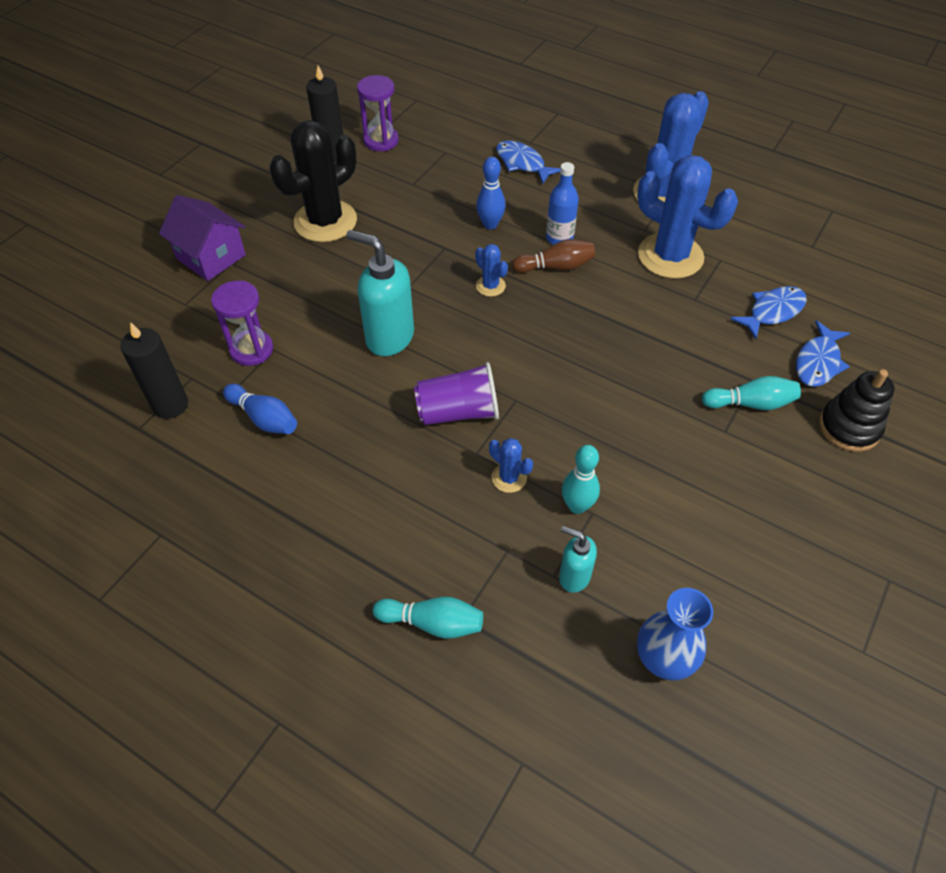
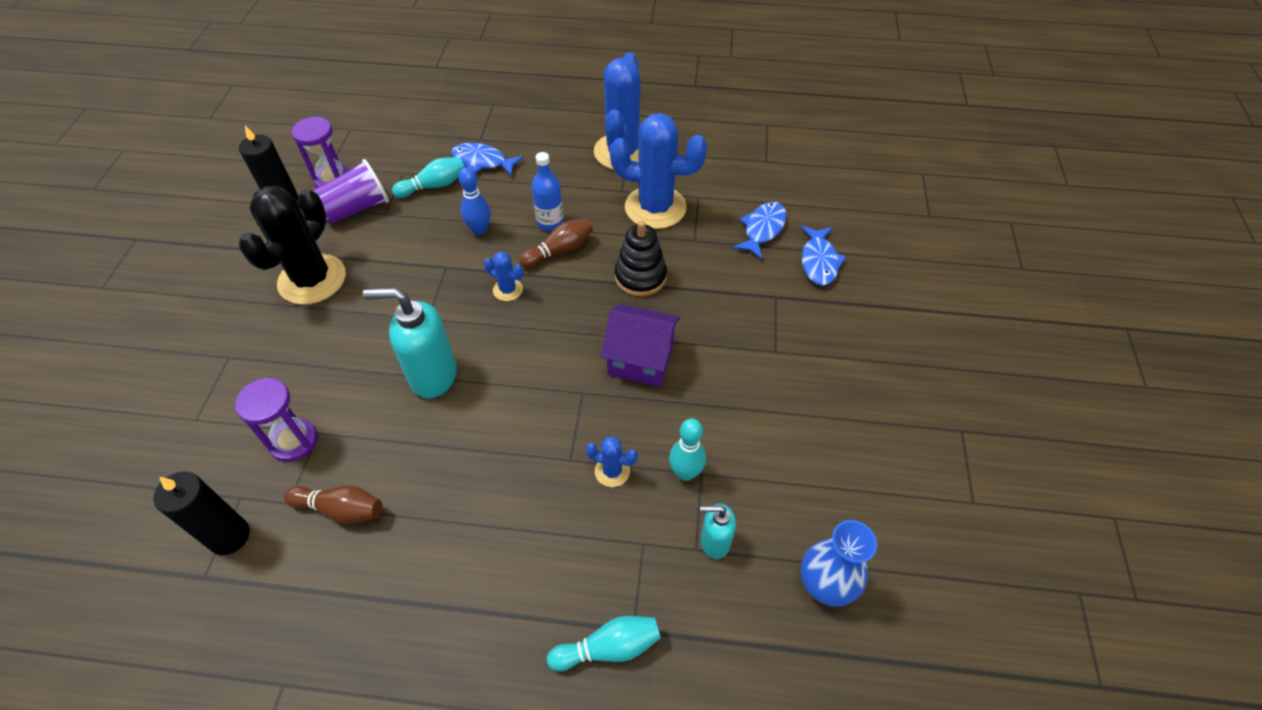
camera: 25 degrees left, 0 degrees up
(211, 257) = (203, 358): purple house -> purple house (640, 359)
(264, 418) = (341, 509): blue bowling pin -> brown bowling pin
(458, 412) = (535, 425): purple cup -> purple cup (356, 208)
(750, 403) = (784, 318): turquoise bowling pin -> turquoise bowling pin (434, 186)
(849, 427) = (869, 310): black stacking toy -> black stacking toy (640, 277)

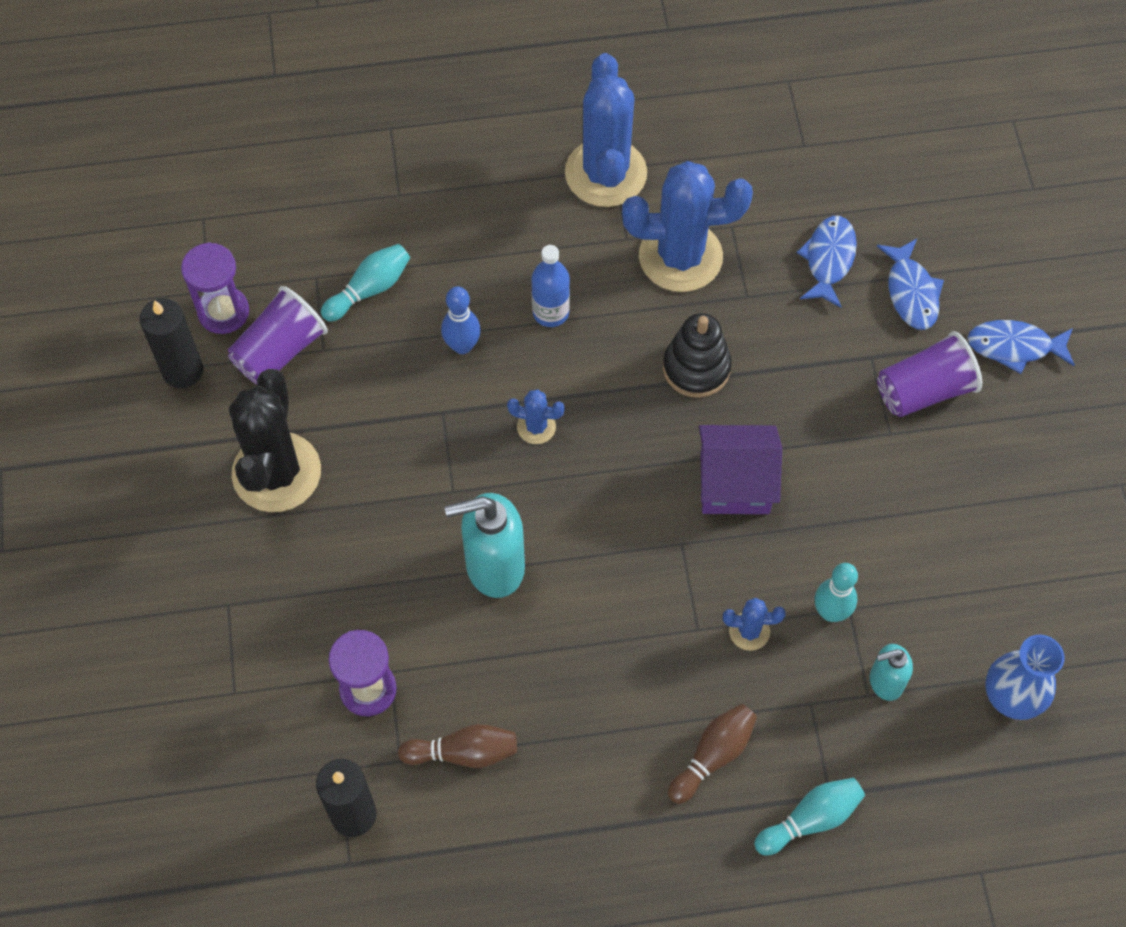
camera: 15 degrees left, 10 degrees up
(483, 161) = (419, 233): blue fish -> blue fish (1014, 347)
(559, 251) = (579, 353): brown bowling pin -> brown bowling pin (713, 756)
(811, 327) = (924, 390): none -> purple cup

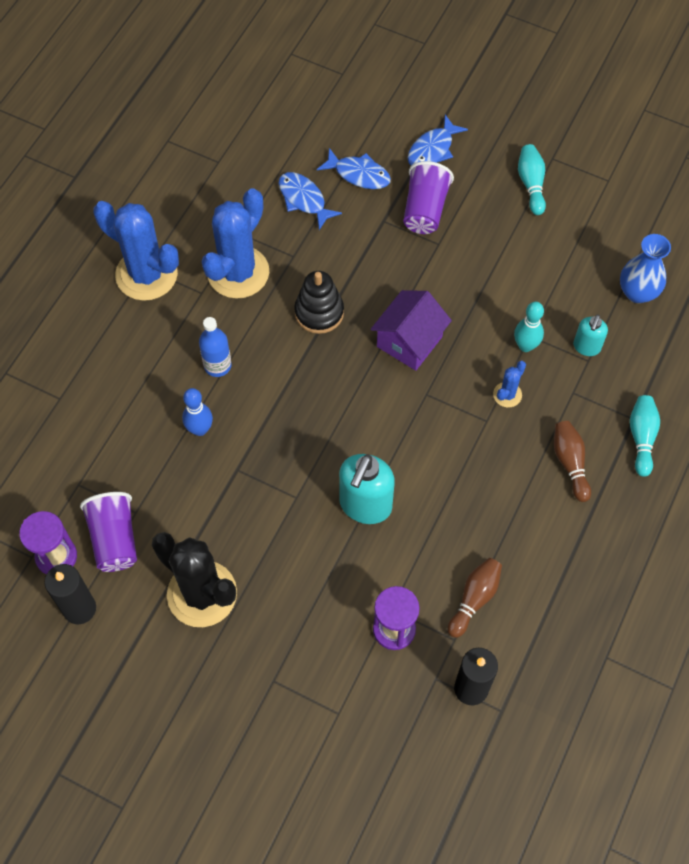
camera: 55 degrees left, 0 degrees up
(369, 289) = (114, 458): turquoise bowling pin -> turquoise bowling pin (531, 184)
(536, 427) = (289, 423): blue cactus -> none

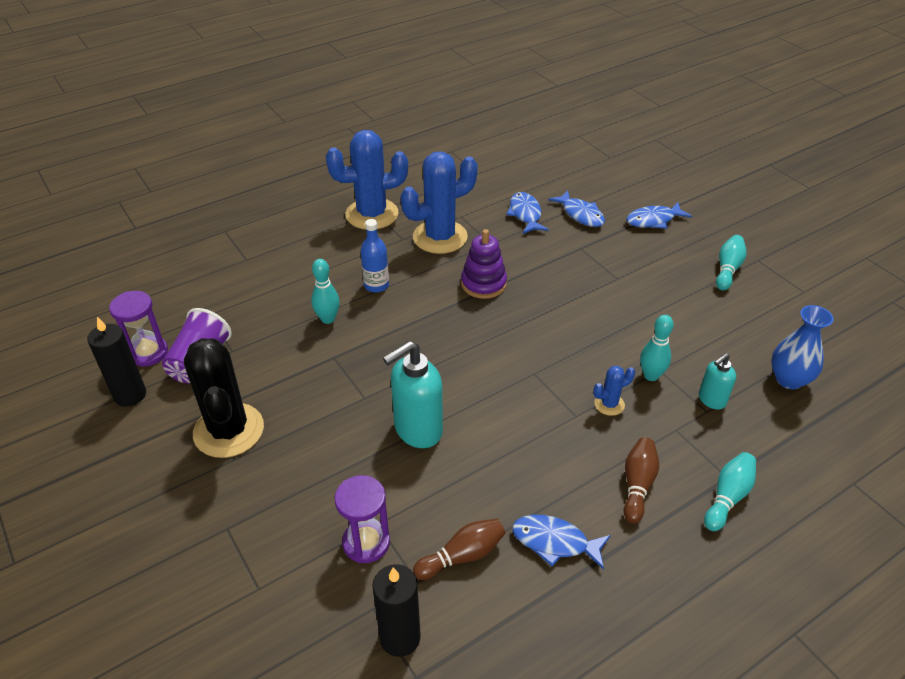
camera: 30 degrees right, 20 degrees down
(146, 274) = (372, 214): blue cactus -> blue cactus turned 75 degrees counterclockwise
(200, 429) = (328, 319): blue bowling pin -> turquoise bowling pin
(319, 312) = (483, 284): black stacking toy -> purple stacking toy
(409, 341) = (545, 331): purple house -> none
(425, 210) = (621, 253): purple cup -> none
(536, 549) = (555, 542): none -> blue fish

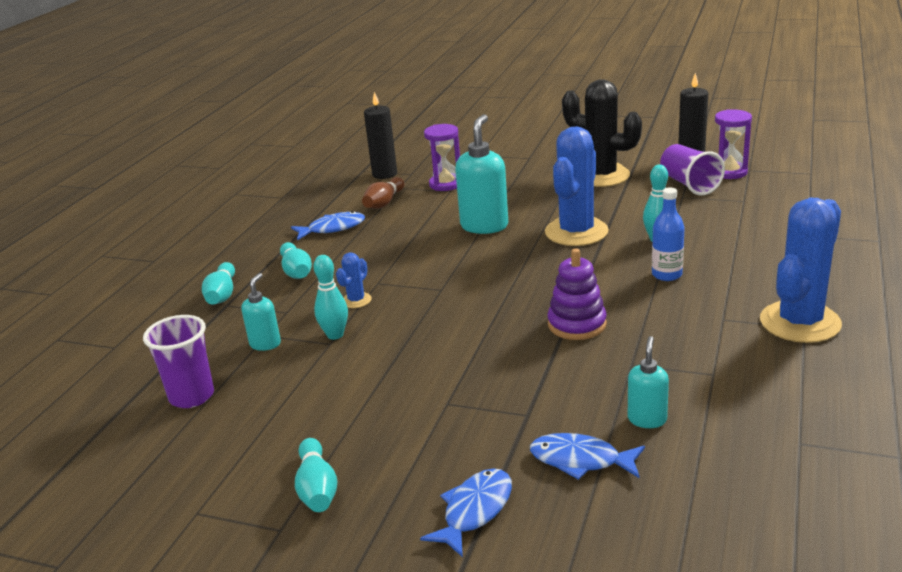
camera: 145 degrees right, 15 degrees down
(440, 237) = (691, 340): blue cactus -> blue cactus (576, 232)
(525, 214) = (647, 419): blue fish -> turquoise soap dispenser
(637, 485) = (296, 271): brown bowling pin -> turquoise bowling pin
(789, 379) = (192, 396): blue vase -> purple cup

